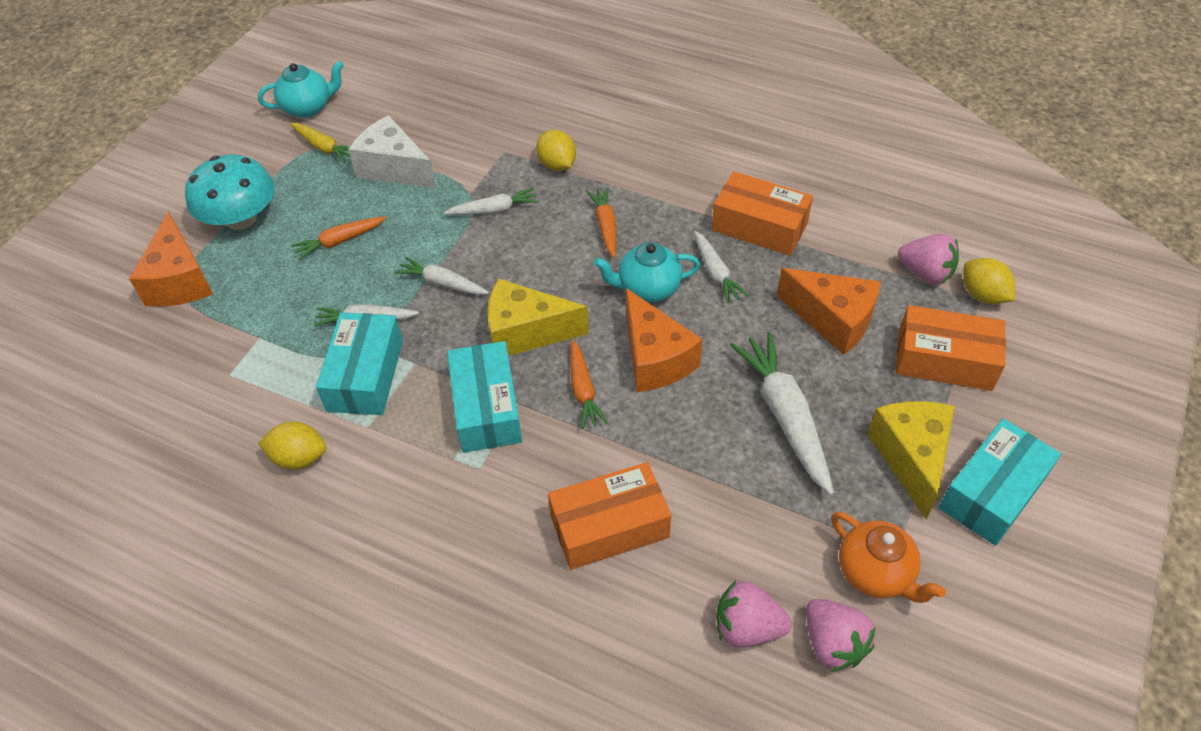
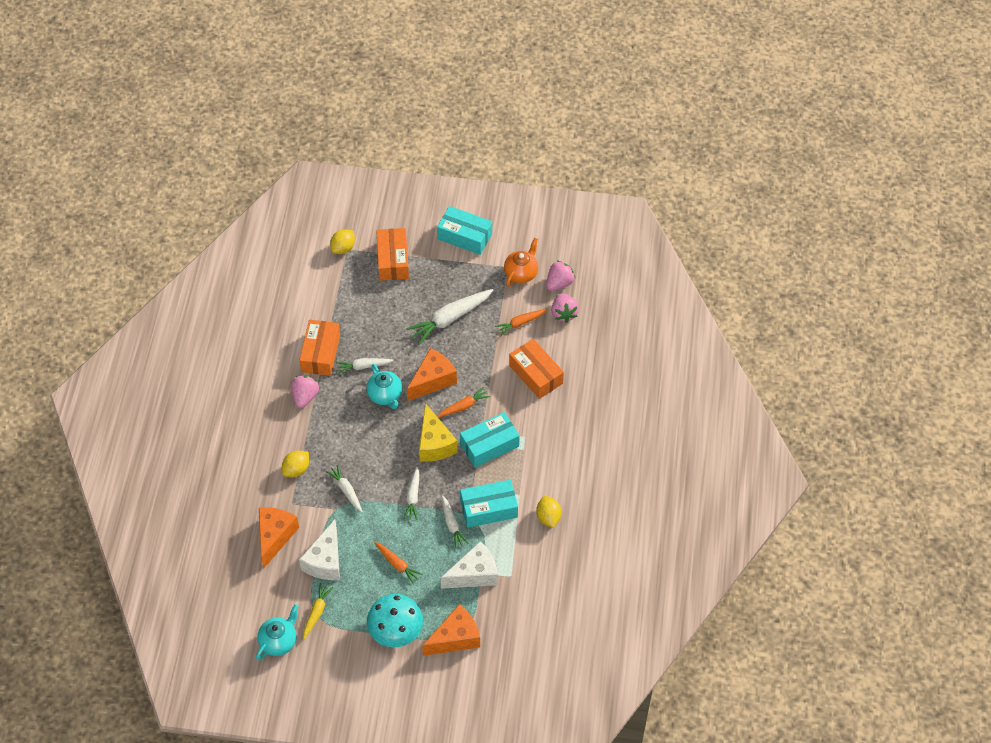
camera: 110 degrees left, 5 degrees up
(263, 327) = (474, 574): none -> white cheese
(308, 108) = (279, 641): turquoise teapot -> turquoise teapot turned 75 degrees clockwise
(605, 226) = (343, 428): orange carrot -> orange carrot (520, 323)
(716, 273) = (363, 366): white carrot -> white carrot turned 150 degrees counterclockwise
(832, 320) = (381, 309): orange cheese -> orange cheese (275, 537)
(911, 458) = (456, 267): yellow cheese -> none
(925, 273) = (334, 273): pink strawberry -> pink strawberry (305, 397)

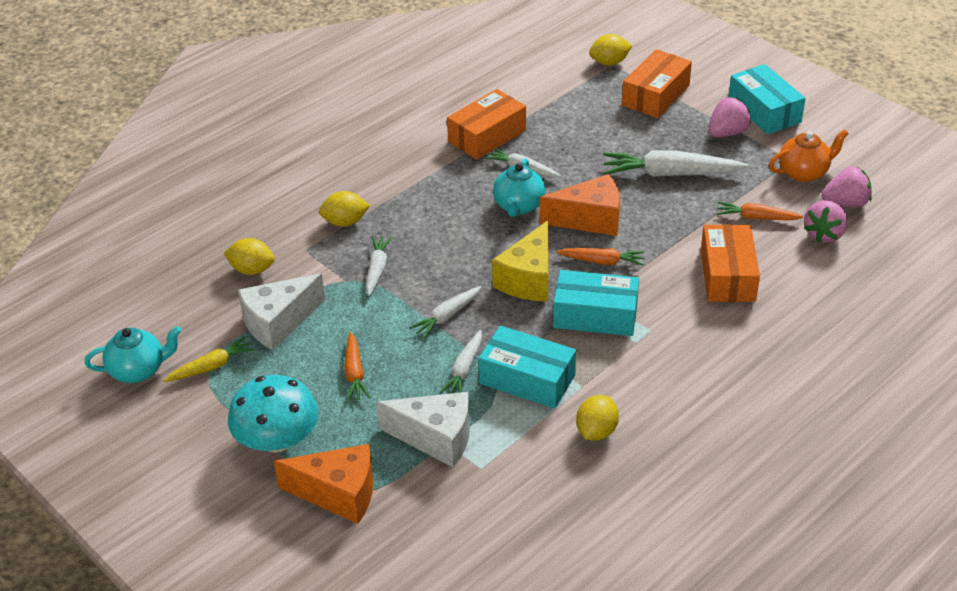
camera: 40 degrees right, 15 degrees down
(275, 537) = (252, 270): orange cheese -> yellow lemon
(305, 397) = (428, 164): pink strawberry -> pink strawberry (727, 133)

